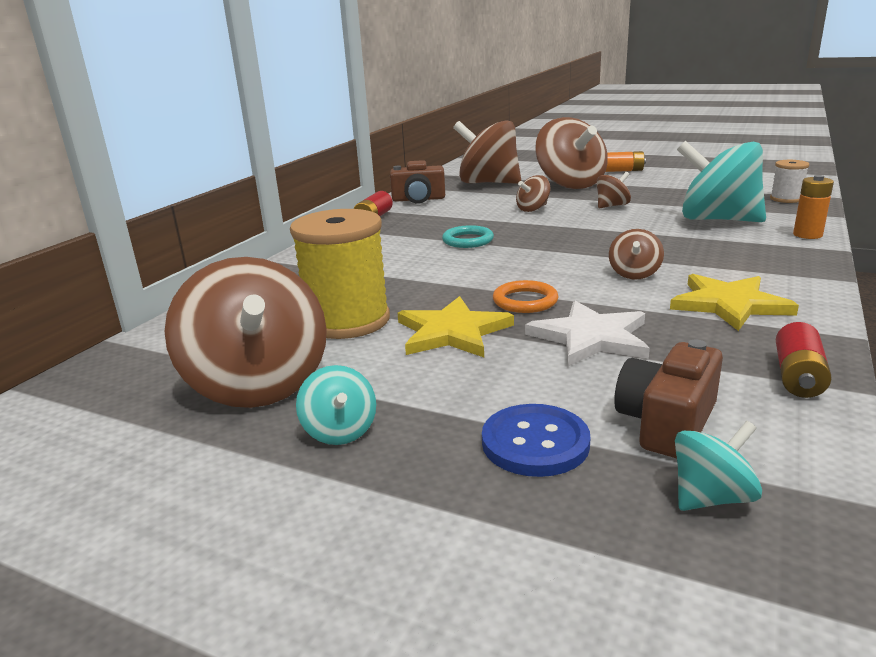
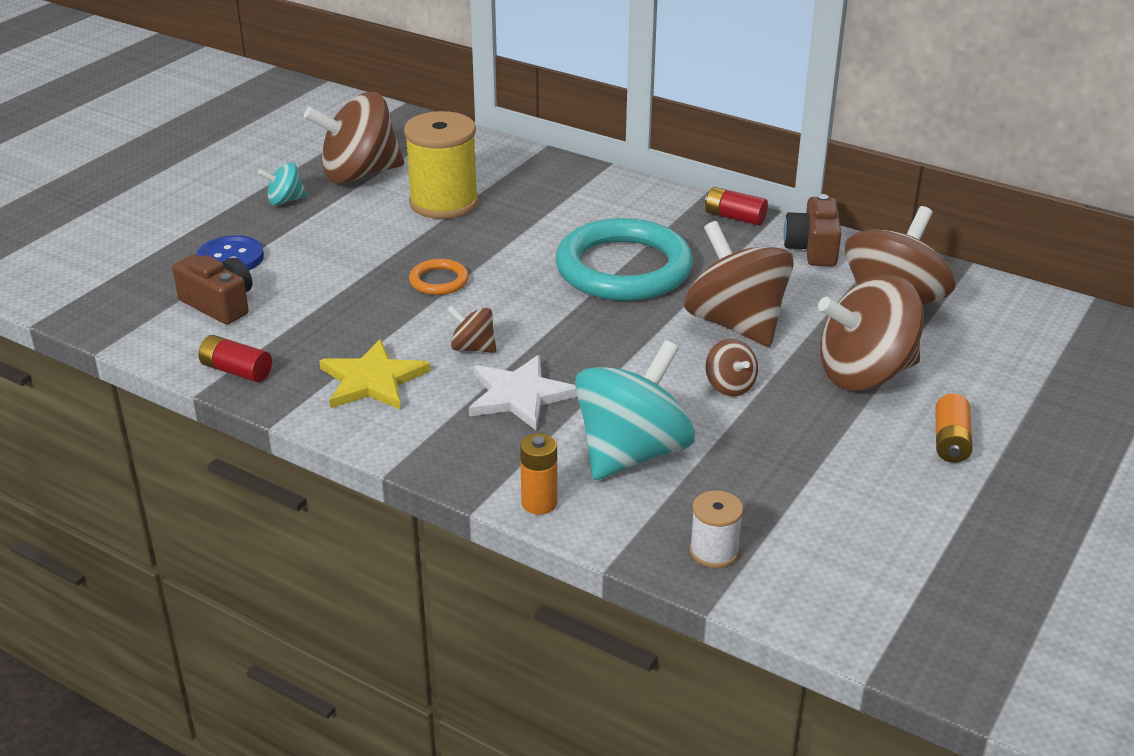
camera: 95 degrees right, 10 degrees up
(452, 332) = (396, 243): yellow star -> none
(468, 240) = (623, 268): turquoise ring -> turquoise ring, size x2.33
(533, 209) = (736, 324): brown spinning top -> brown spinning top, size x2.17
(591, 337) = (351, 299): white star -> white star (519, 395)
(711, 497) = (146, 301): turquoise spinning top -> none

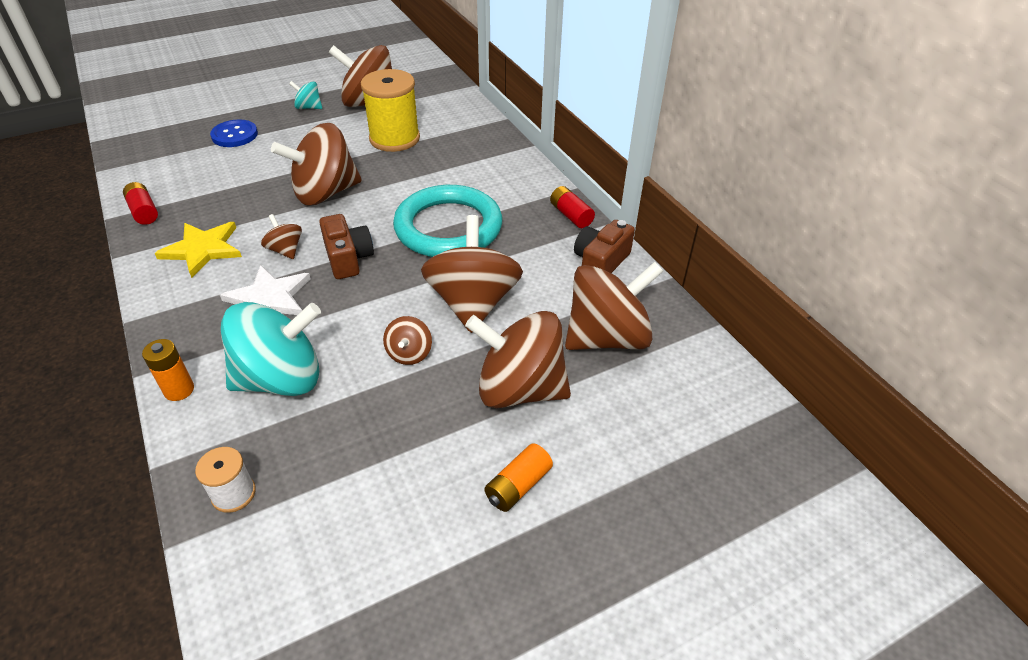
camera: 30 degrees right, 10 degrees up
(219, 304) = (191, 163): brown camera -> brown camera (348, 258)
(439, 281) = (325, 193): orange ring -> brown spinning top

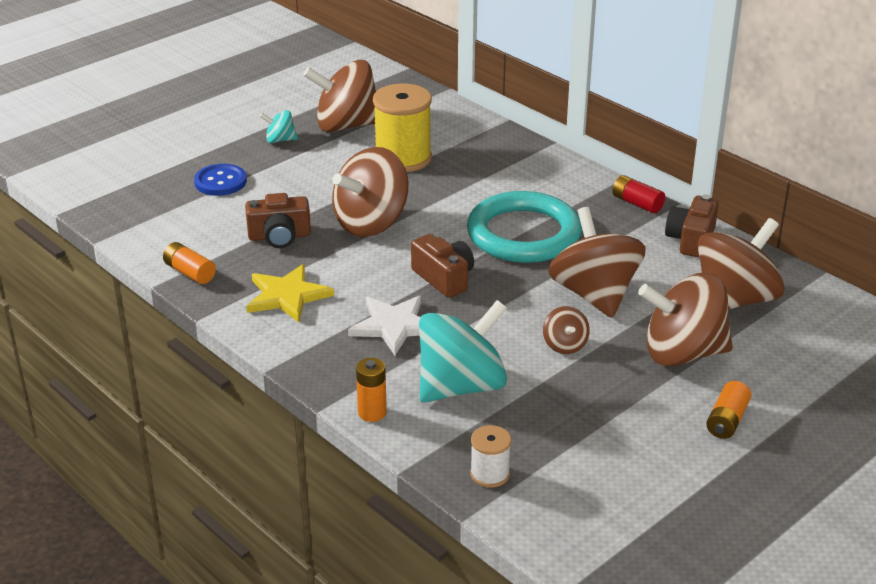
camera: 15 degrees left, 10 degrees down
(144, 211) = (190, 272): red battery -> orange battery
(241, 191) = (279, 236): none -> brown camera
(285, 250) = (374, 282): brown spinning top -> none

